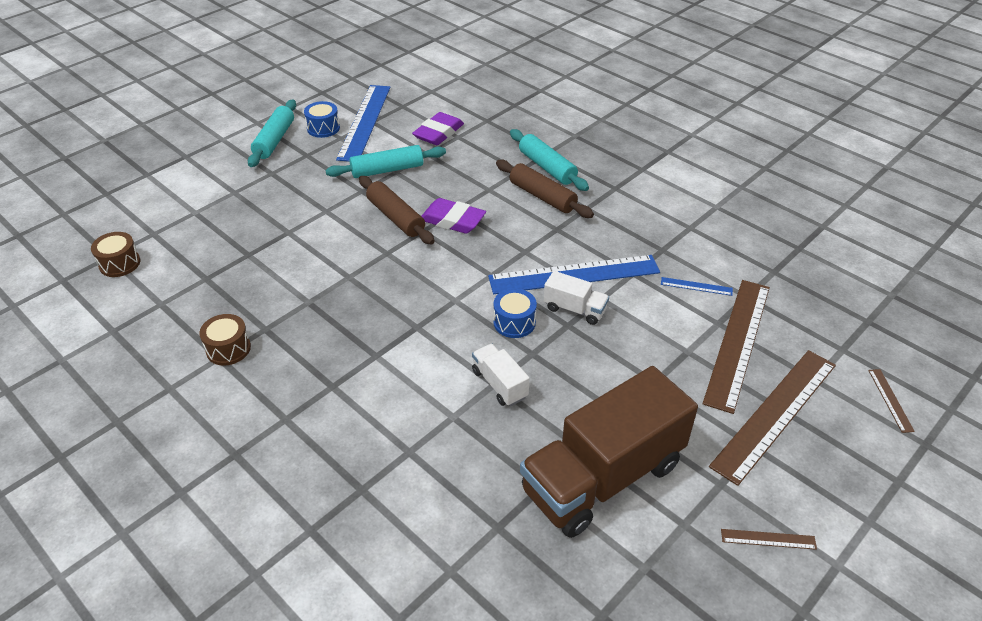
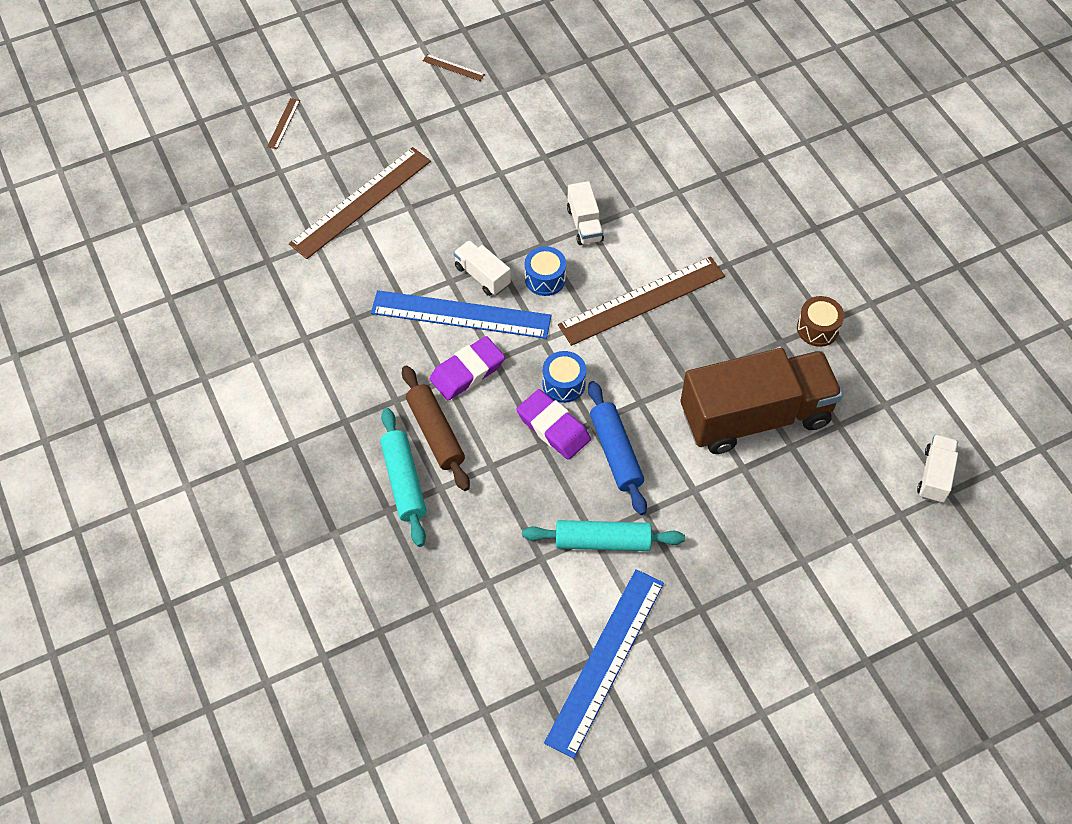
camera: 160 degrees left, 15 degrees up
(120, 263) = (934, 475): brown drum -> white truck
(275, 140) = (740, 658): turquoise rolling pin -> none
(323, 128) = (667, 664): blue drum -> blue drum (563, 384)
(396, 217) = (615, 452): brown rolling pin -> blue rolling pin
(438, 133) = (511, 598): purple eraser -> purple eraser (467, 371)
(602, 477) = (540, 133): brown truck -> brown truck (755, 417)
(696, 286) = (353, 266): blue ruler -> none
(775, 413) = (380, 139): brown ruler -> brown ruler (642, 300)

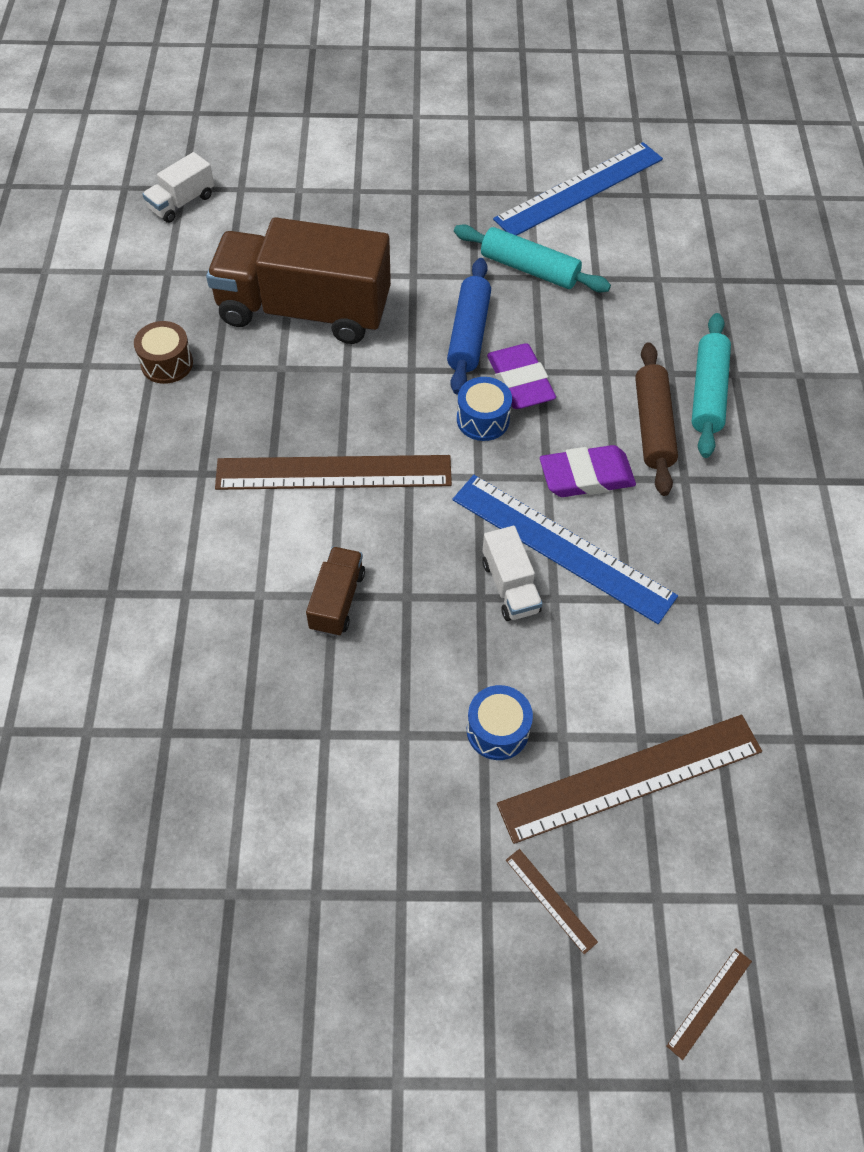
camera: 155 degrees left, 0 degrees up
(453, 67) = (369, 989): brown ruler -> brown ruler (551, 900)
(545, 279) = (432, 548): blue drum -> blue drum (497, 730)
(584, 224) = (337, 600): white truck -> brown truck

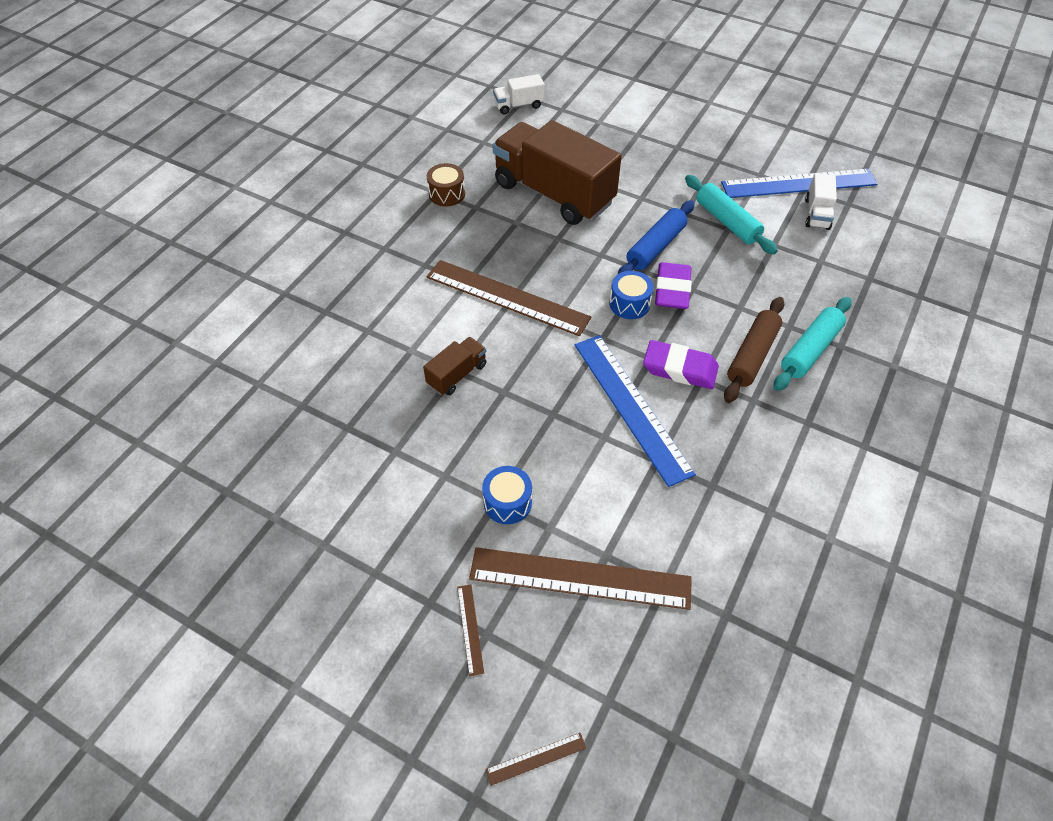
camera: 30 degrees right, 5 degrees down
(510, 586) = (577, 416): white truck -> white truck (817, 213)

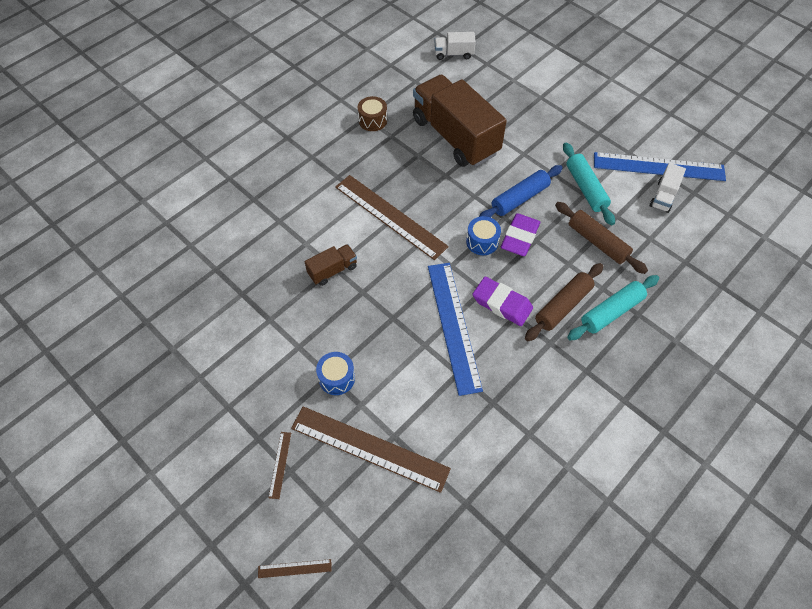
camera: 15 degrees right, 5 degrees up
(763, 277) = (597, 242): none -> brown rolling pin

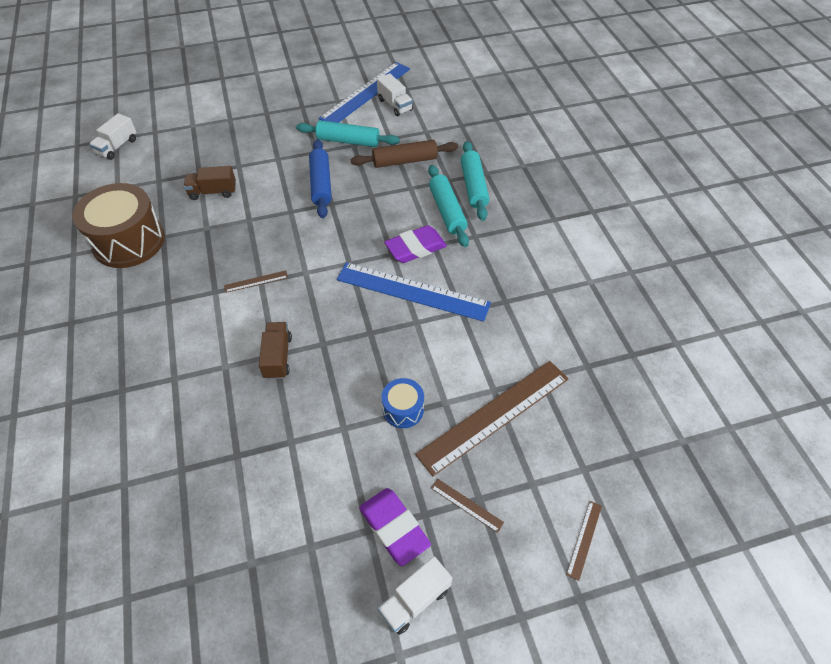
camera: 60 degrees left, 5 degrees down
(191, 464) = (415, 600): none -> white truck
(373, 120) = (129, 241): brown drum -> brown drum, size x2.04
(390, 216) = (256, 281): brown ruler -> brown ruler, size x0.41
(455, 136) = (213, 192): brown truck -> brown truck, size x0.44
(482, 242) = (343, 230): blue drum -> none
(520, 237) = (360, 204): purple eraser -> purple eraser (394, 528)
(563, 306) = (447, 211): brown rolling pin -> turquoise rolling pin

